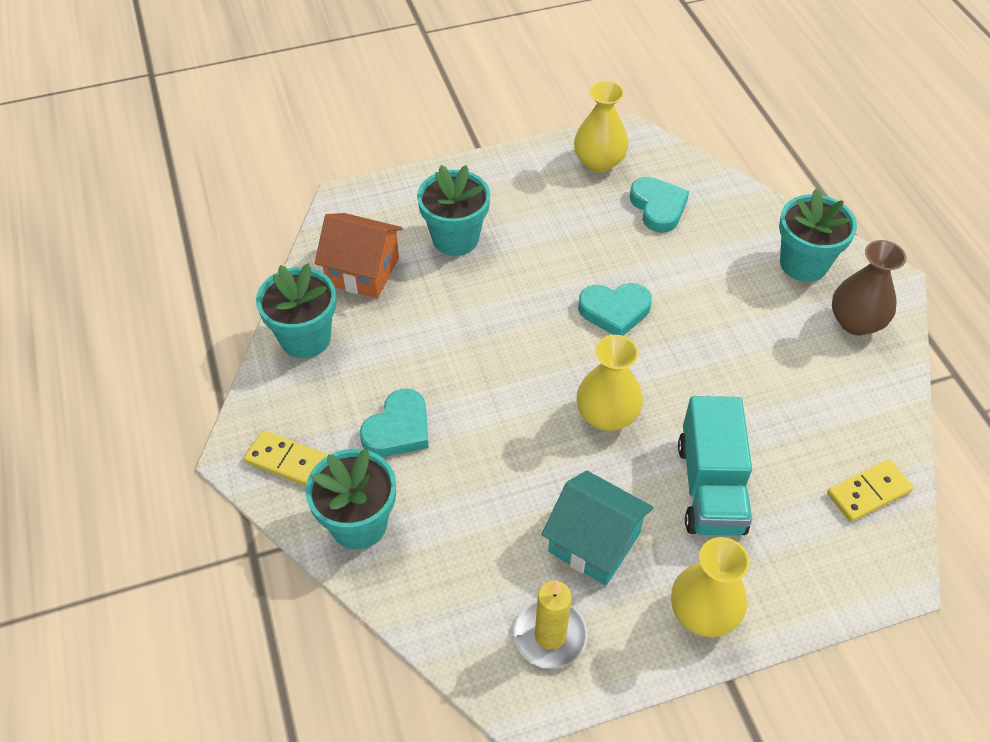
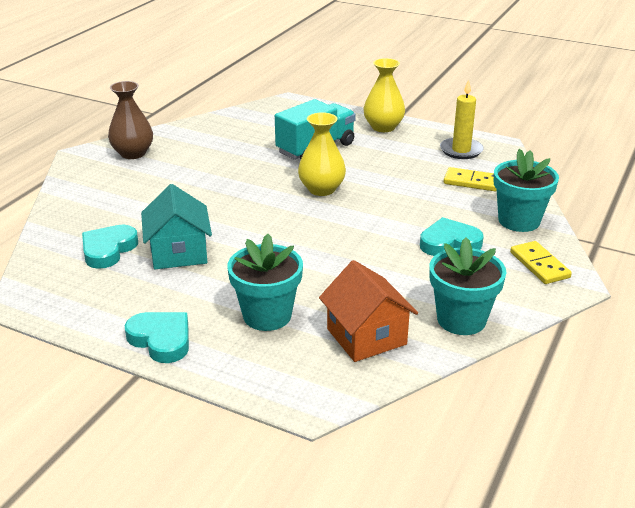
camera: 135 degrees left, 20 degrees down
(594, 542) = (399, 161): turquoise house -> turquoise house (179, 253)
(599, 162) = (82, 298): yellow vase -> none
(614, 311) = (238, 221): turquoise heart -> turquoise heart (161, 340)
(803, 264) = (100, 182): turquoise flower pot -> none
(868, 492) = (252, 118): yellow domino -> yellow domino (471, 182)

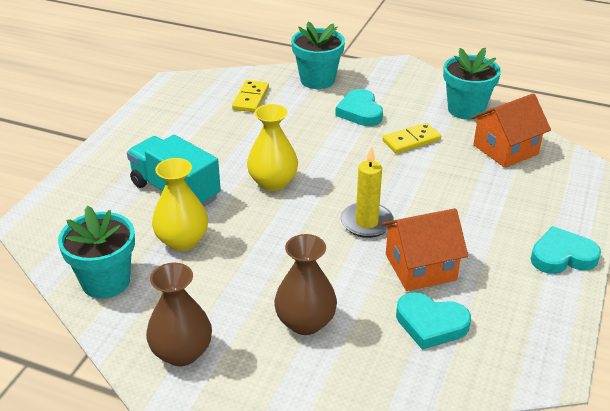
camera: 95 degrees left, 5 degrees up
(138, 196) = (305, 322): none -> brown vase
(161, 340) = (562, 256): turquoise heart -> turquoise heart turned 45 degrees clockwise
(179, 253) = (420, 267): turquoise house -> orange house
(267, 315) = (501, 199): turquoise flower pot -> turquoise flower pot (106, 281)
(383, 127) = (123, 147): yellow vase -> yellow vase (182, 240)
(461, 150) = (185, 102): yellow candle -> yellow candle (366, 222)
(539, 265) = (382, 76): yellow domino -> yellow domino (411, 140)

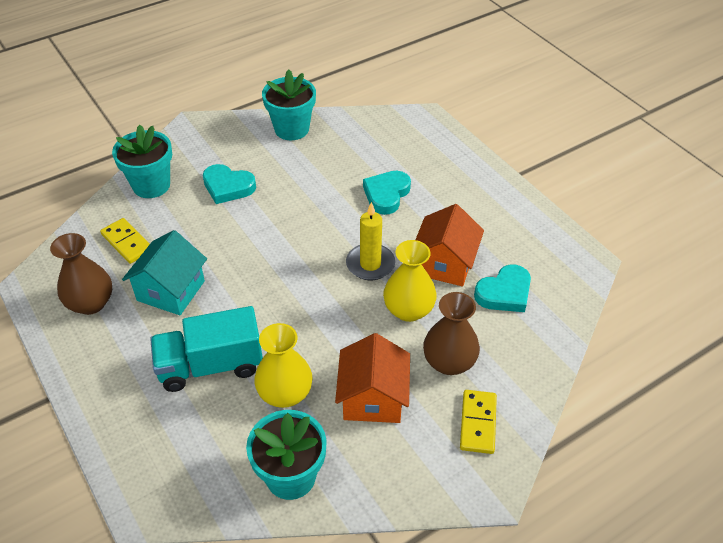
camera: 55 degrees left, 10 degrees up
(182, 352) = (422, 459): brown vase -> brown vase (91, 303)
(227, 139) = (171, 290): none -> turquoise house
(273, 182) = (265, 292): yellow vase -> yellow vase (408, 310)
(411, 140) = (297, 181): yellow domino -> yellow domino (477, 423)
(505, 149) = (360, 140): orange house -> orange house (373, 398)
(562, 256) = (493, 188): turquoise heart -> turquoise heart (386, 194)

